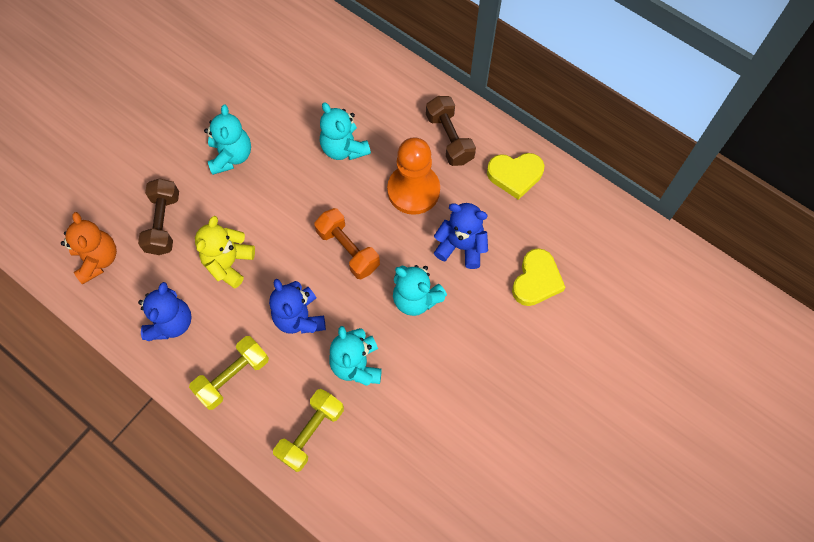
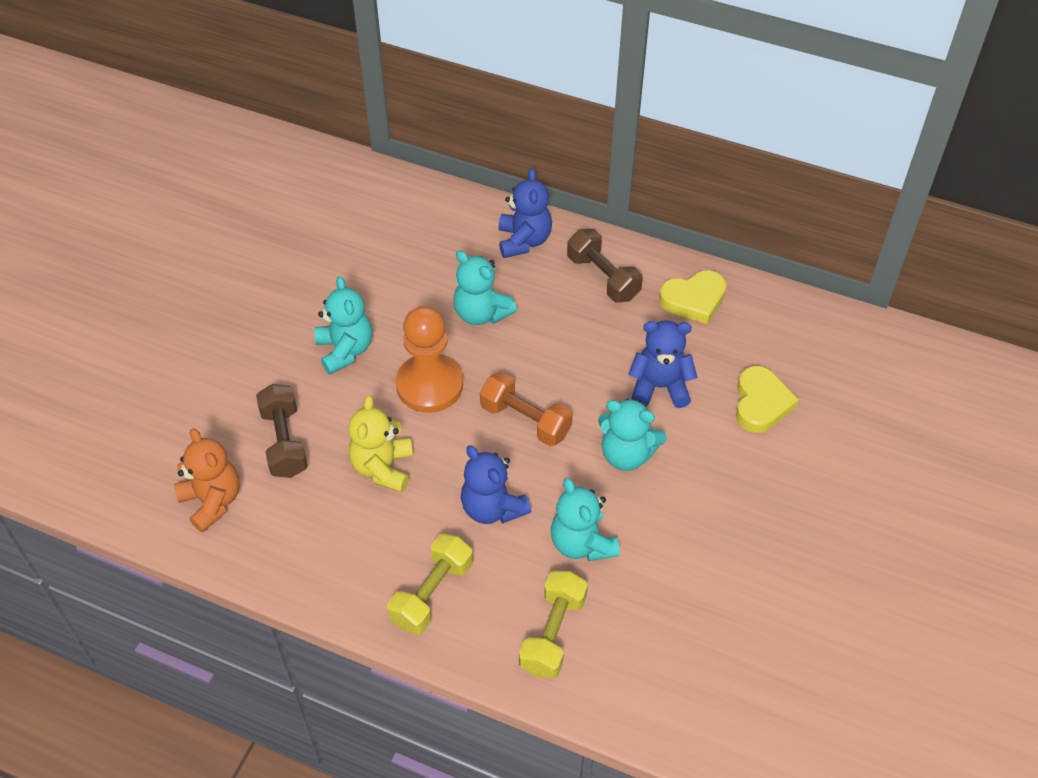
camera: 15 degrees left, 15 degrees down
(171, 323) = (331, 551): blue teddy bear -> blue teddy bear (524, 241)
(413, 190) = (581, 340): orange pawn -> orange pawn (429, 385)

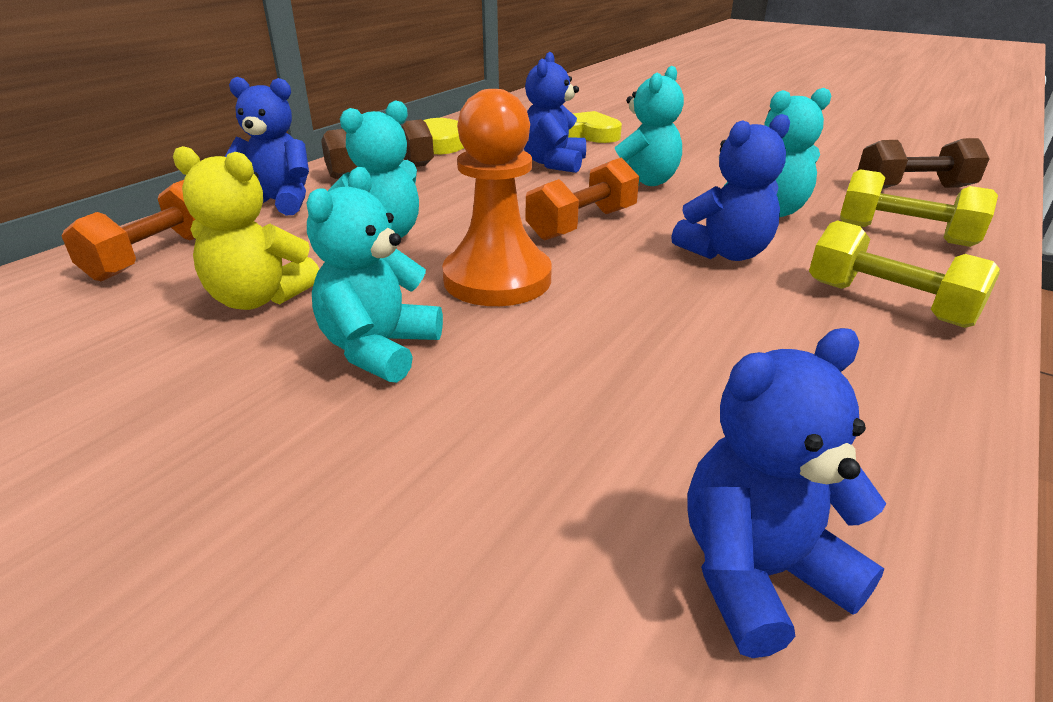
camera: 80 degrees left, 20 degrees down
(212, 501) = (758, 573): orange teddy bear -> blue teddy bear
(284, 442) = (584, 437): brown dumbbell -> brown dumbbell (913, 188)
(345, 350) = (379, 349): turquoise teddy bear -> turquoise teddy bear turned 60 degrees counterclockwise
(383, 468) = (656, 328): yellow teddy bear -> yellow teddy bear (259, 298)
(431, 219) = (156, 255): none -> orange dumbbell

